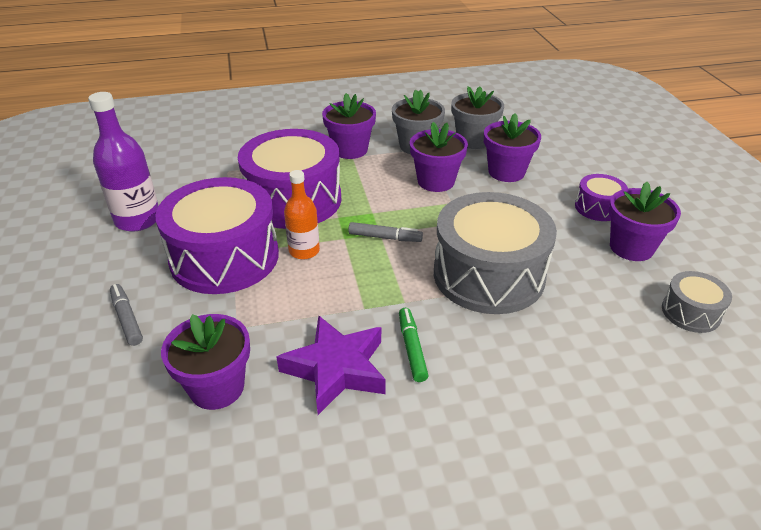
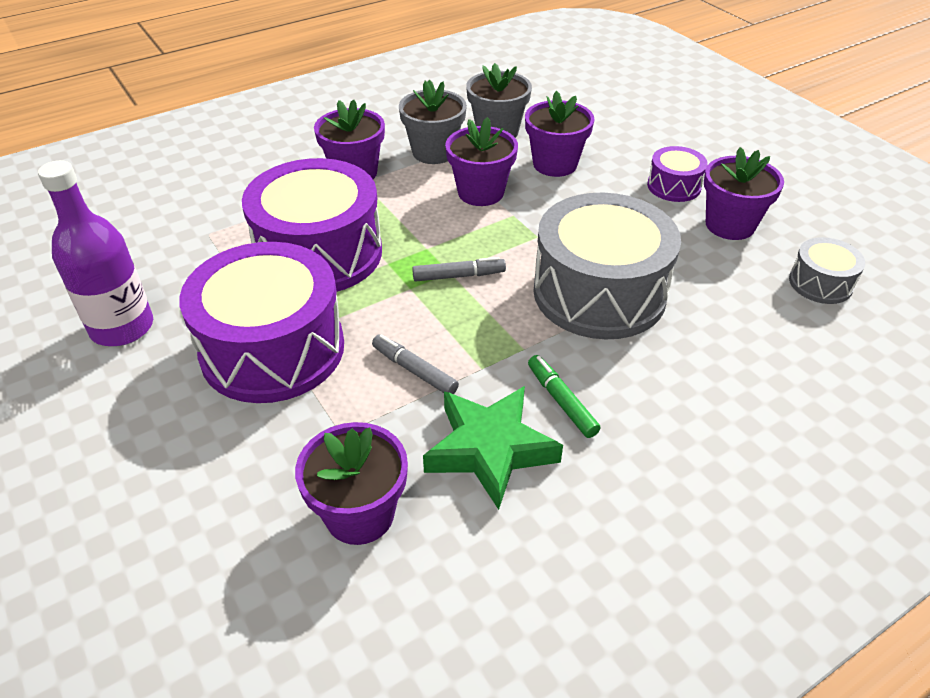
camera: 20 degrees left, 5 degrees up
(127, 319) = (188, 462): grey marker -> grey marker (414, 370)
(304, 251) = (370, 316): orange bottle -> none
(336, 369) = (490, 450): purple star -> green star

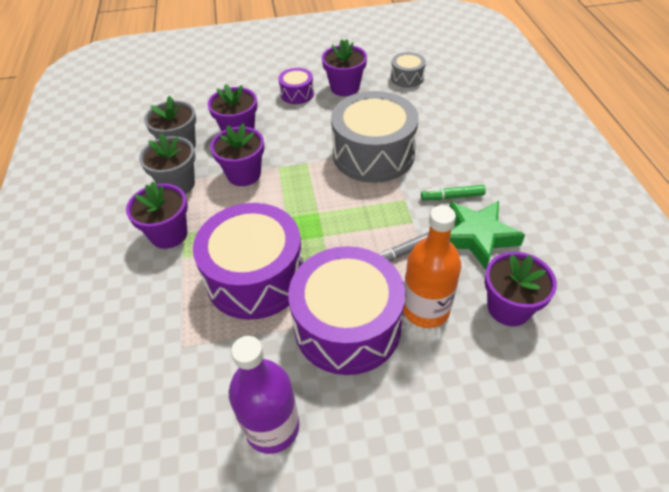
camera: 65 degrees left, 5 degrees up
(323, 418) = (425, 309): none -> orange bottle
(458, 276) = (324, 209): grey marker -> none

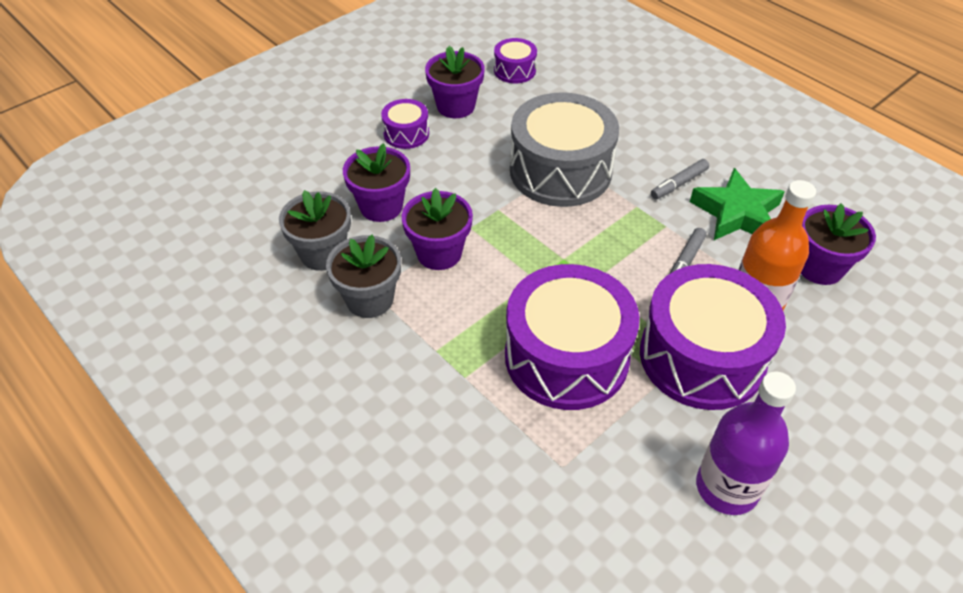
camera: 35 degrees left, 0 degrees up
(169, 234) = (421, 360): purple flower pot -> none
(407, 78) = (514, 70): grey drum -> purple drum
(452, 197) = (679, 184): green marker -> grey marker

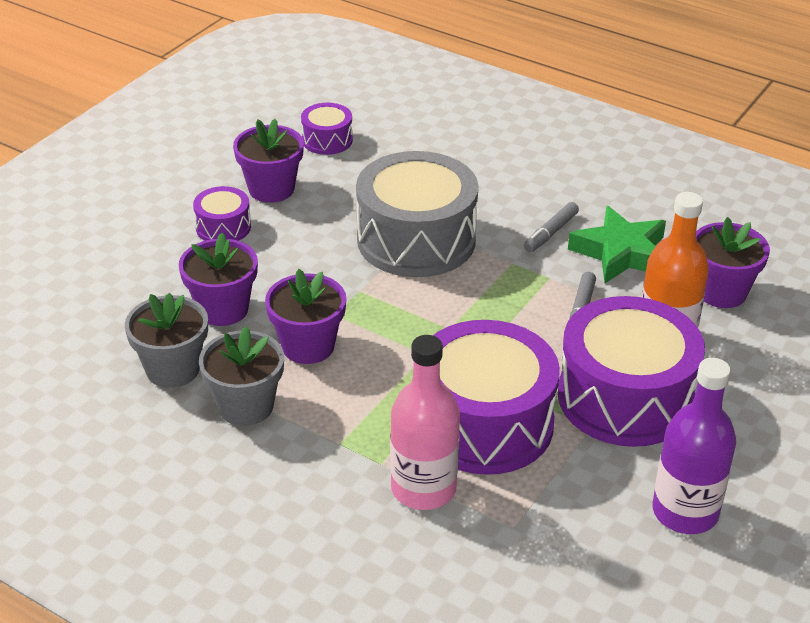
camera: 15 degrees left, 10 degrees down
(494, 410) = (423, 488): none -> pink bottle

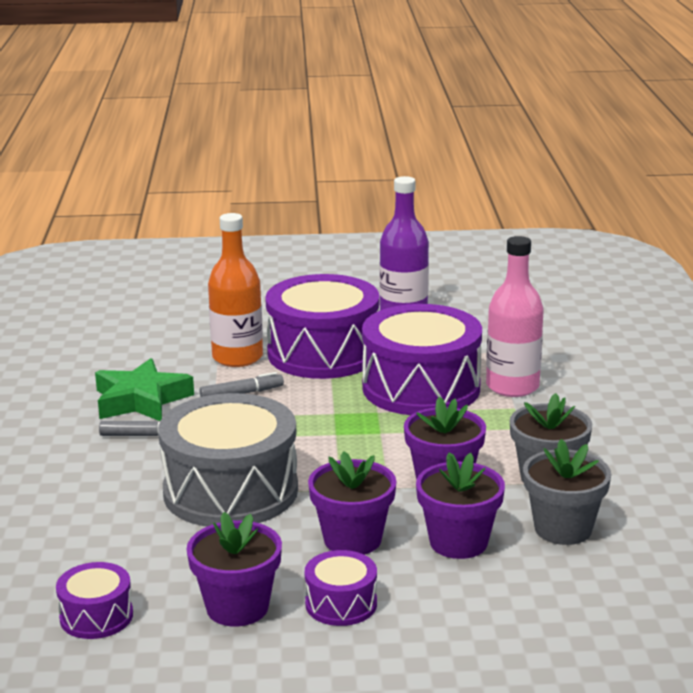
camera: 125 degrees left, 15 degrees down
(721, 292) = (151, 353): purple flower pot -> purple flower pot (352, 539)

